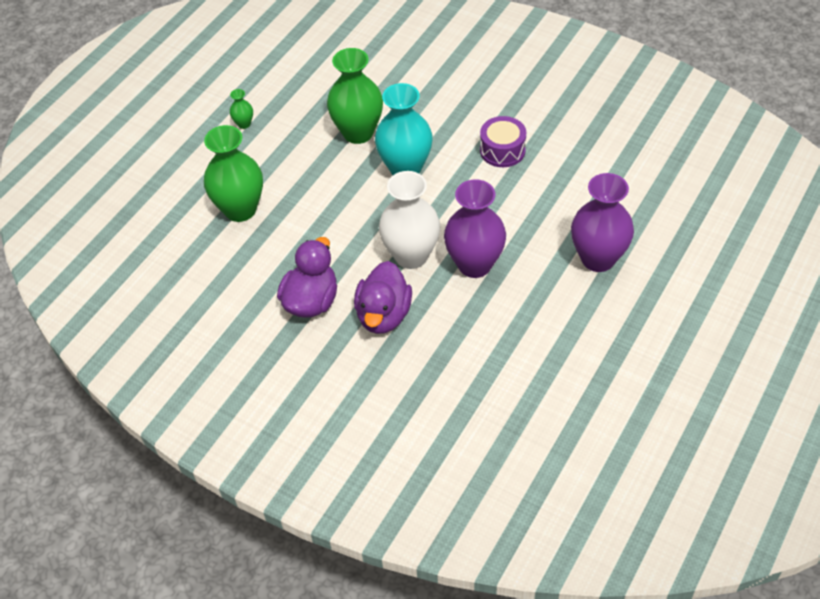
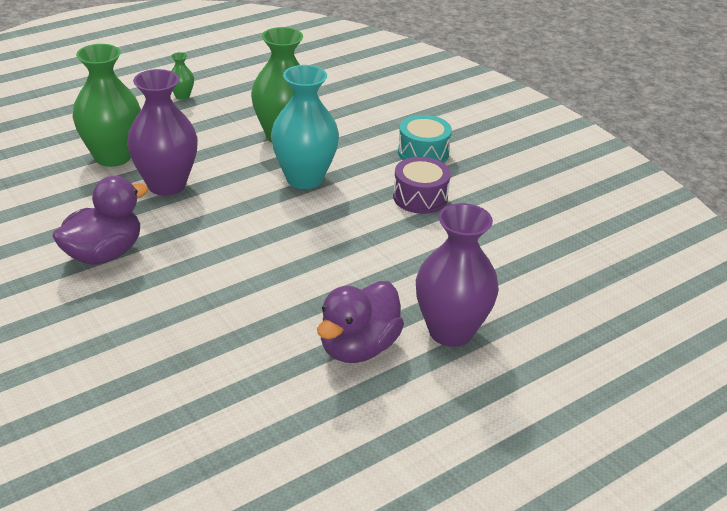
camera: 20 degrees right, 15 degrees down
(383, 315) = (164, 294): purple duck -> purple duck (358, 347)
(411, 256) = (243, 252): white vase -> none
(474, 264) = (304, 285): purple vase -> purple vase (167, 185)
(476, 105) = (423, 153): none -> turquoise drum

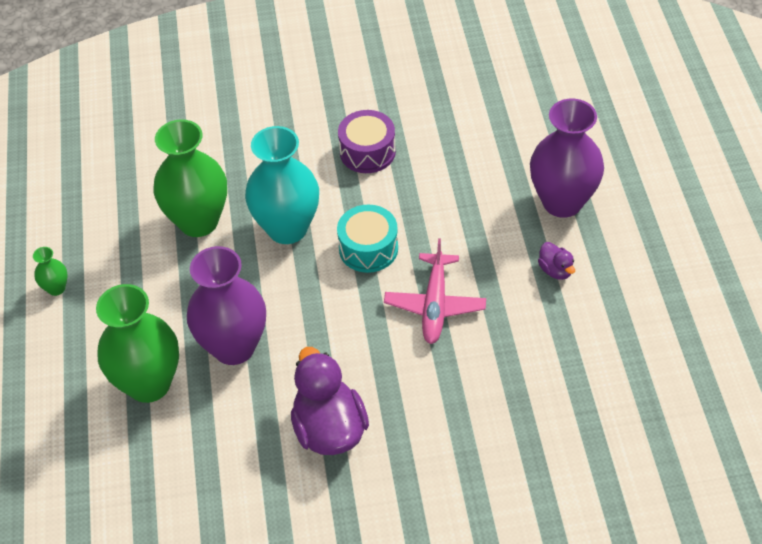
camera: 60 degrees left, 15 degrees up
(269, 279) = (435, 304): none -> pink plane
(358, 347) = (555, 270): purple duck -> purple duck, size x0.47
(423, 153) = (295, 122): turquoise drum -> turquoise drum (368, 248)

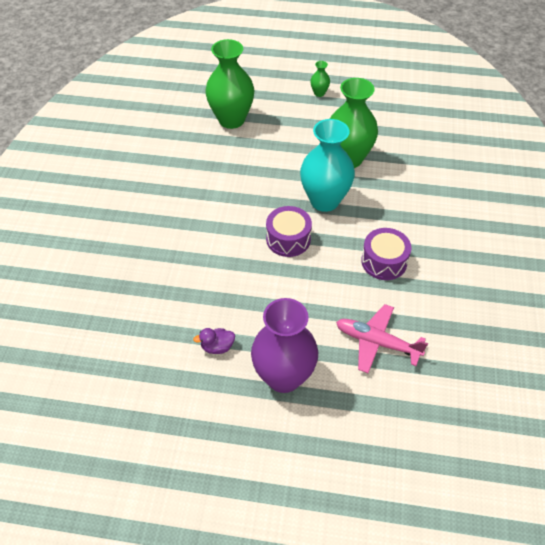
camera: 105 degrees right, 0 degrees up
(234, 347) = (239, 158): purple vase -> none
(329, 429) = (157, 187): purple duck -> none
(368, 248) = (288, 239): turquoise drum -> purple drum
(435, 304) = (222, 263): pink plane -> pink plane (377, 342)

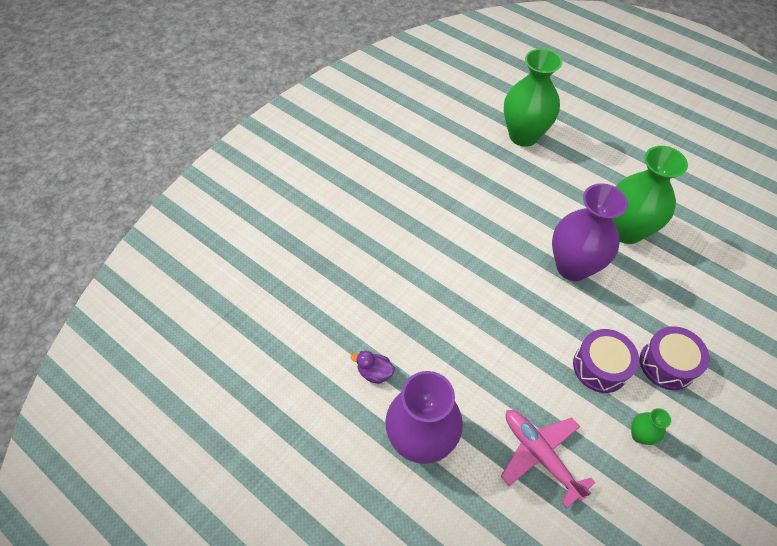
camera: 30 degrees right, 5 degrees up
(288, 239) = (509, 292): purple drum -> purple drum (667, 364)
(319, 93) = (635, 142): green vase -> green vase (640, 435)
(324, 200) = (573, 266): turquoise vase -> purple vase

